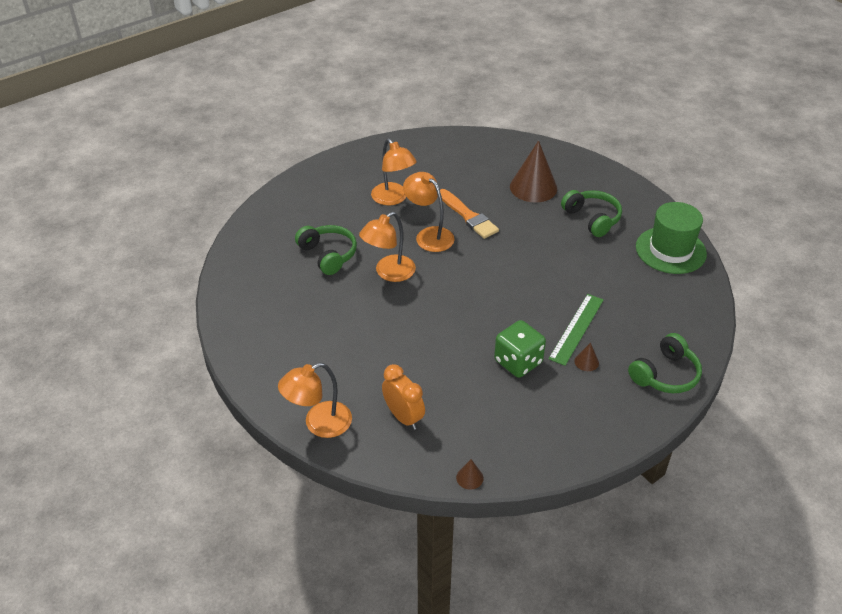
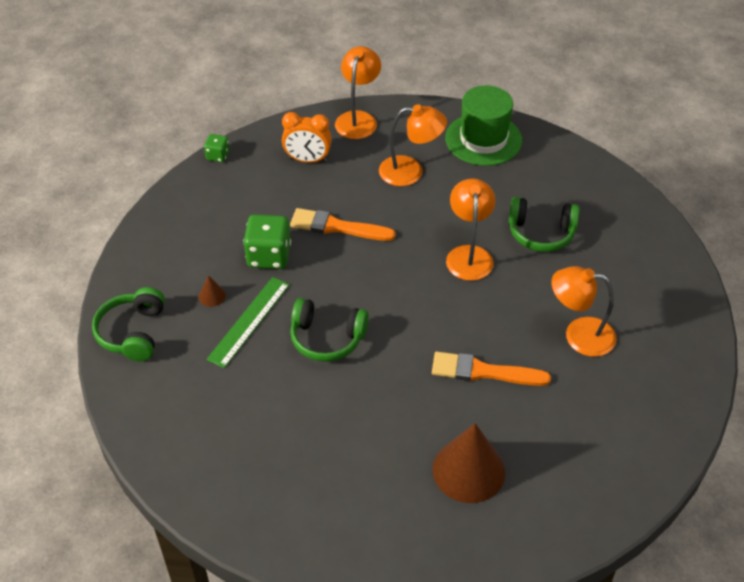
camera: 135 degrees right, 5 degrees up
(429, 235) = (489, 319): orange lamp -> orange lamp (410, 171)
(447, 348) = (337, 227): none -> orange brush
(469, 477) = (218, 156): brown cone -> green dice
(576, 328) = (249, 321): green ruler -> green ruler turned 45 degrees clockwise
(592, 218) = (358, 474): green headphones -> green headphones (327, 338)
(670, 250) = (234, 494): green hat -> green hat (483, 139)

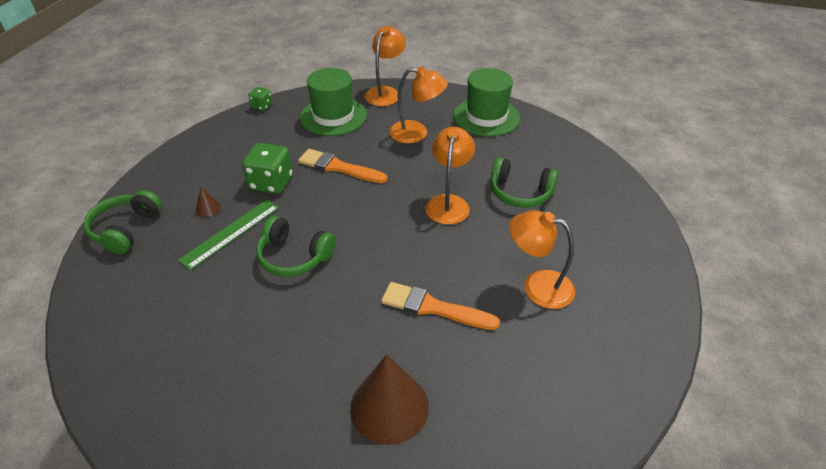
camera: 10 degrees right, 5 degrees down
(307, 160) = (333, 116): orange clock -> green hat

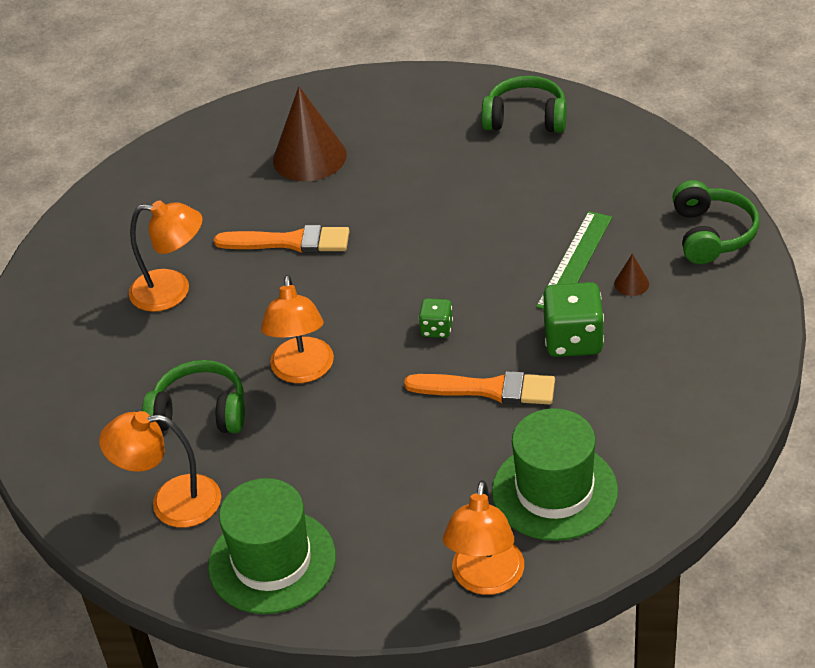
camera: 170 degrees right, 0 degrees up
(262, 106) = (700, 482): green dice -> green dice (436, 329)
(294, 257) = (476, 254): green headphones -> green headphones (526, 118)
(416, 133) = (389, 488): orange lamp -> orange lamp (171, 502)

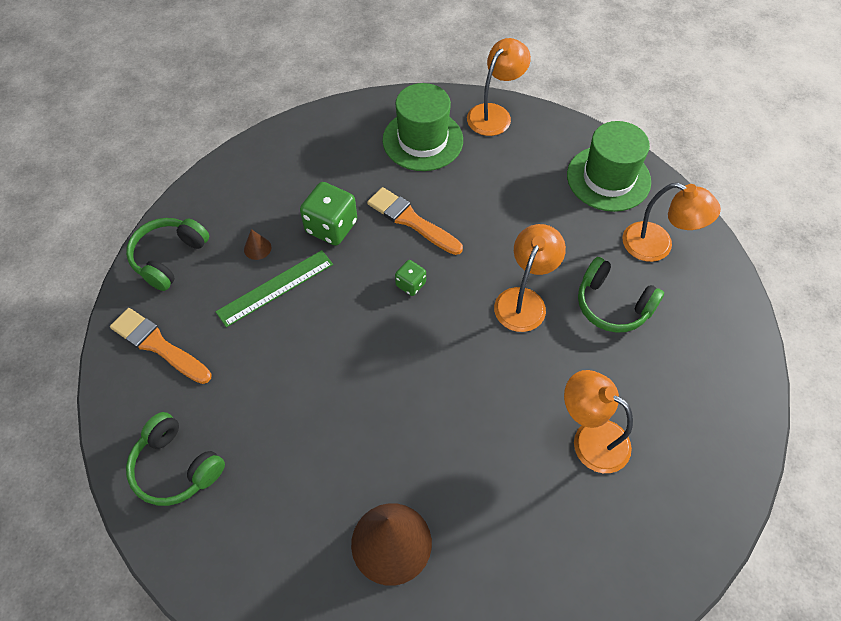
camera: 155 degrees left, 15 degrees up
(289, 242) = (468, 437): orange brush -> orange brush (158, 345)

